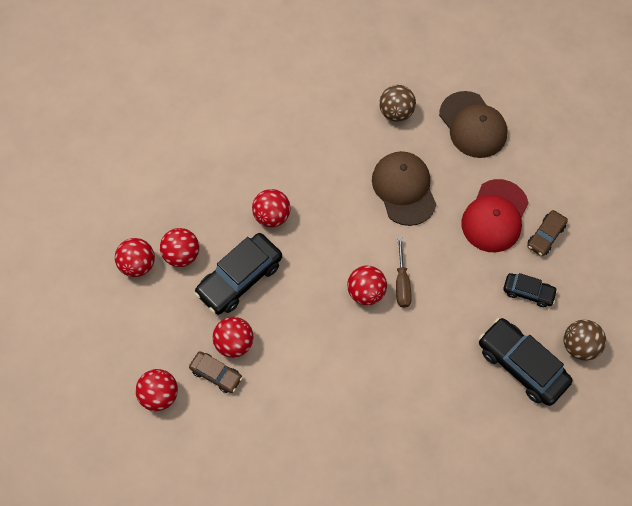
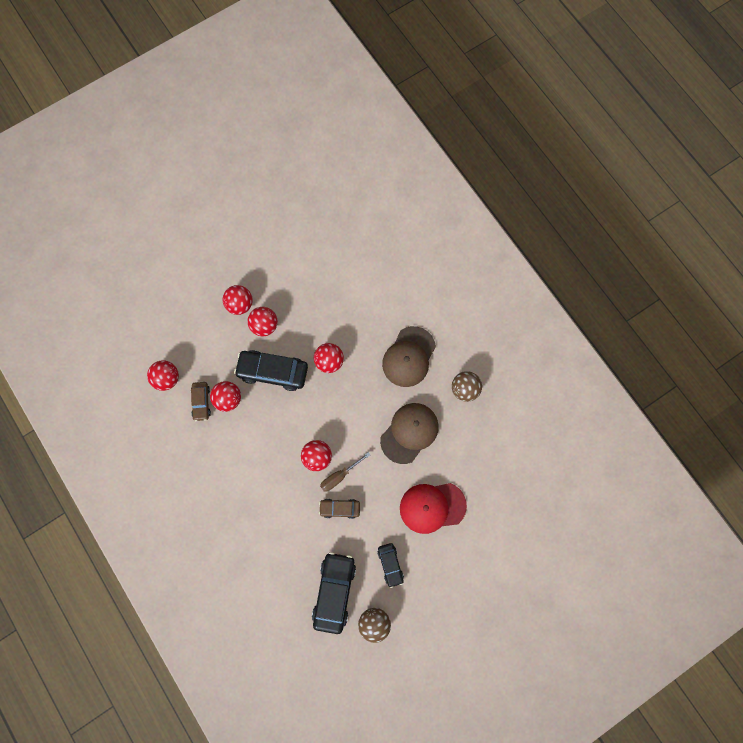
camera: 55 degrees right, 10 degrees up
(472, 125) = (493, 447): brown cap -> brown cap (409, 357)
(545, 236) = (441, 551): brown car -> brown car (340, 508)

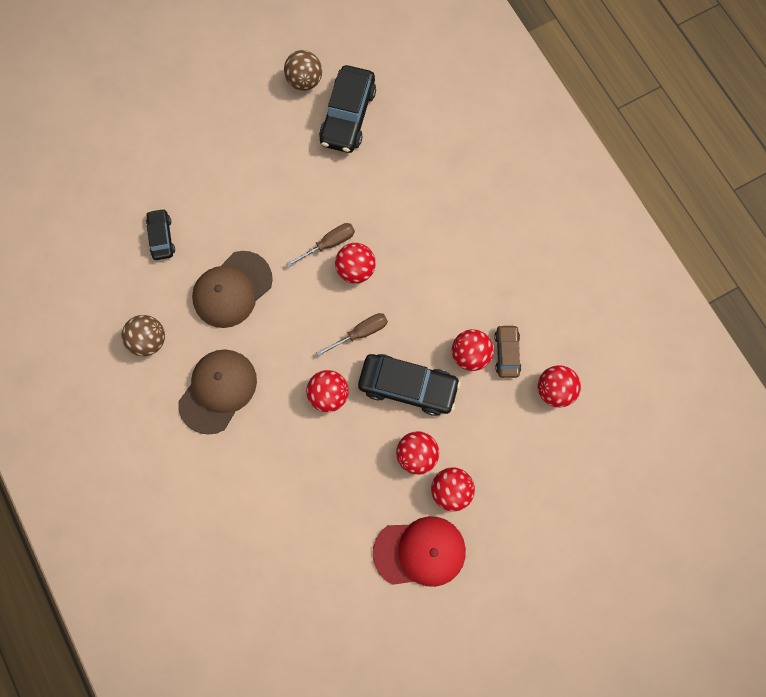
camera: 175 degrees left, 0 degrees up
(310, 408) = (360, 333): none -> brown screwdriver
(340, 508) = (332, 206): brown car -> none
(390, 564) = (278, 139): black car -> black car (162, 237)
(432, 507) = (217, 198): red cap -> red cap (420, 552)

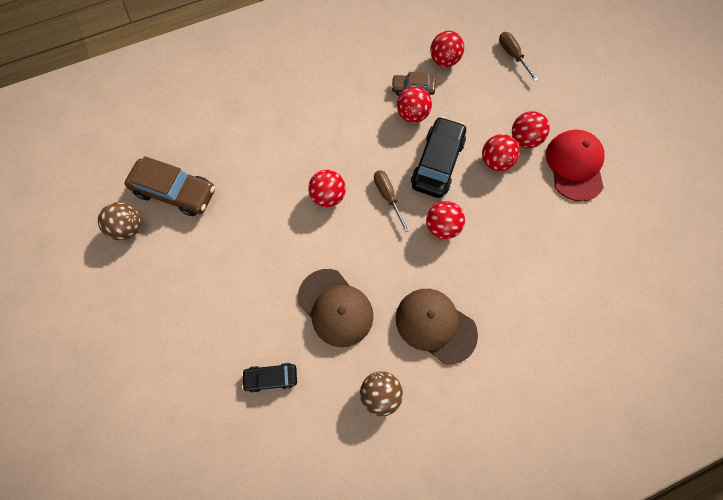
camera: 85 degrees left, 5 degrees down
(329, 244) = (300, 217): brown screwdriver -> brown screwdriver (512, 55)
(348, 116) = (175, 192): black car -> brown car

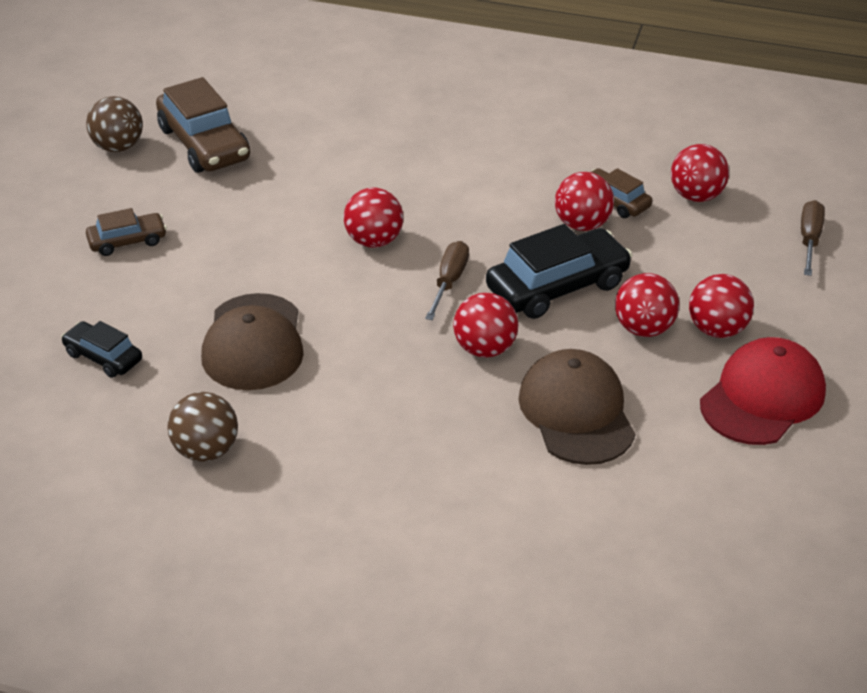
camera: 40 degrees right, 30 degrees down
(203, 290) = (127, 241): none -> brown car
(435, 325) = (354, 433): brown cap -> brown cap (576, 412)

